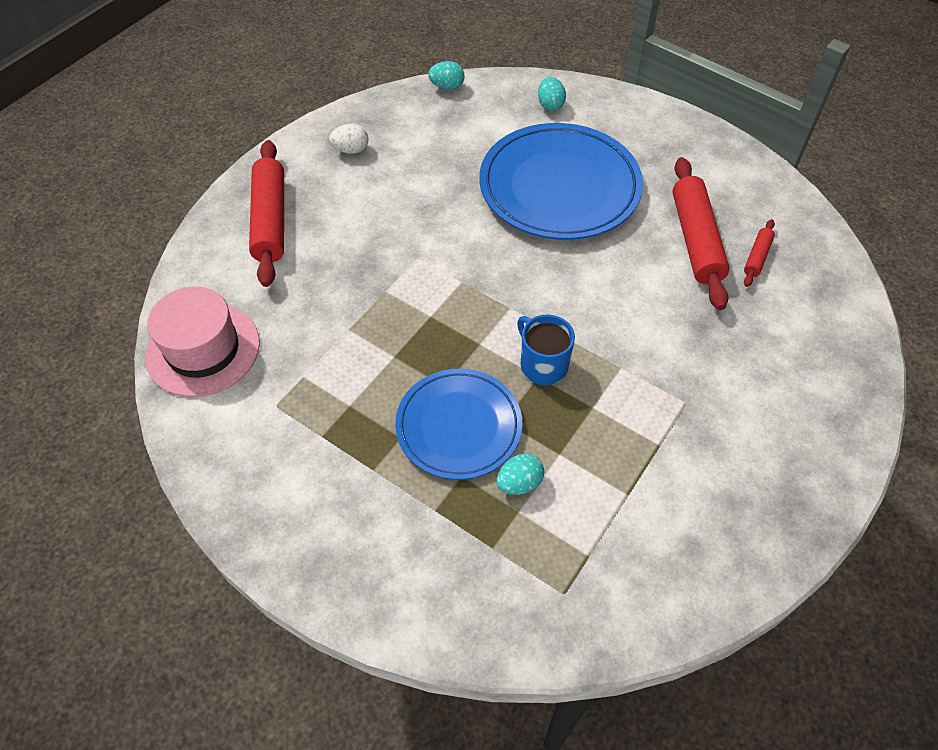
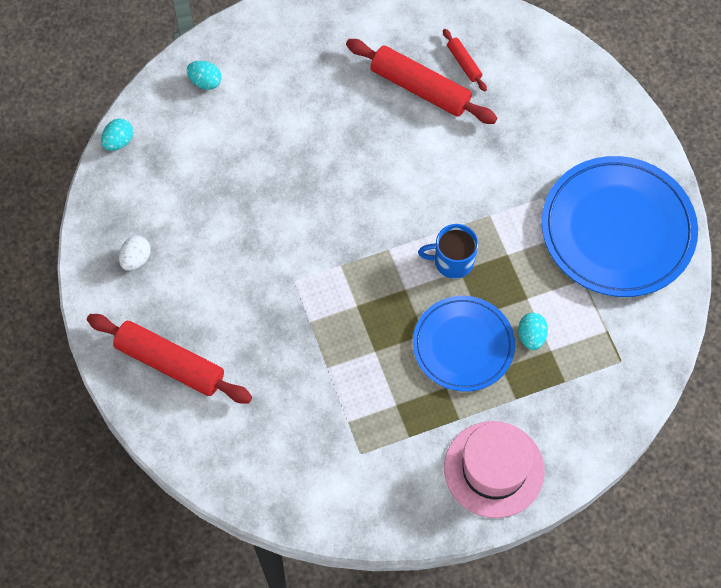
camera: 55 degrees left, 10 degrees up
(203, 349) = (271, 478): pink hat -> pink hat (494, 469)
(559, 187) = (299, 138): blue plate -> blue plate (617, 230)

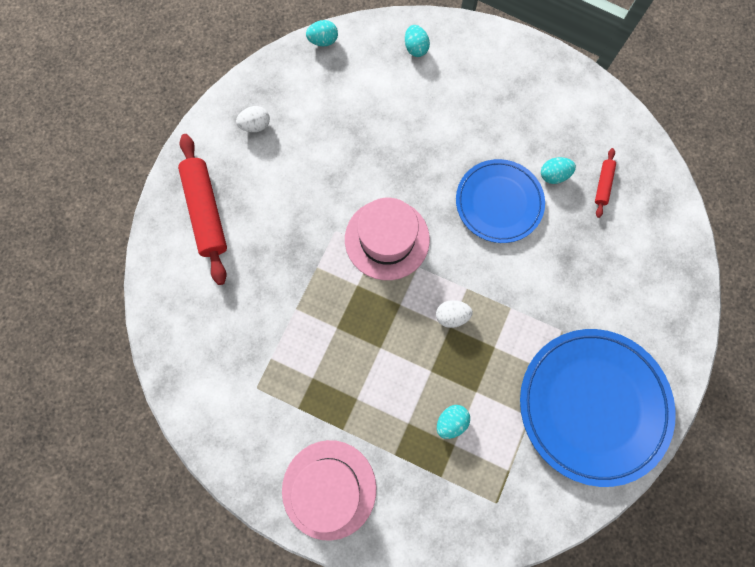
camera: 45 degrees right, 10 degrees up
(342, 250) = (387, 239): none -> pink hat
(420, 88) = (553, 175): red rolling pin -> turquoise egg
(452, 261) = (451, 316): blue mug -> white egg
(463, 345) = (398, 381): blue plate -> blue plate (498, 203)

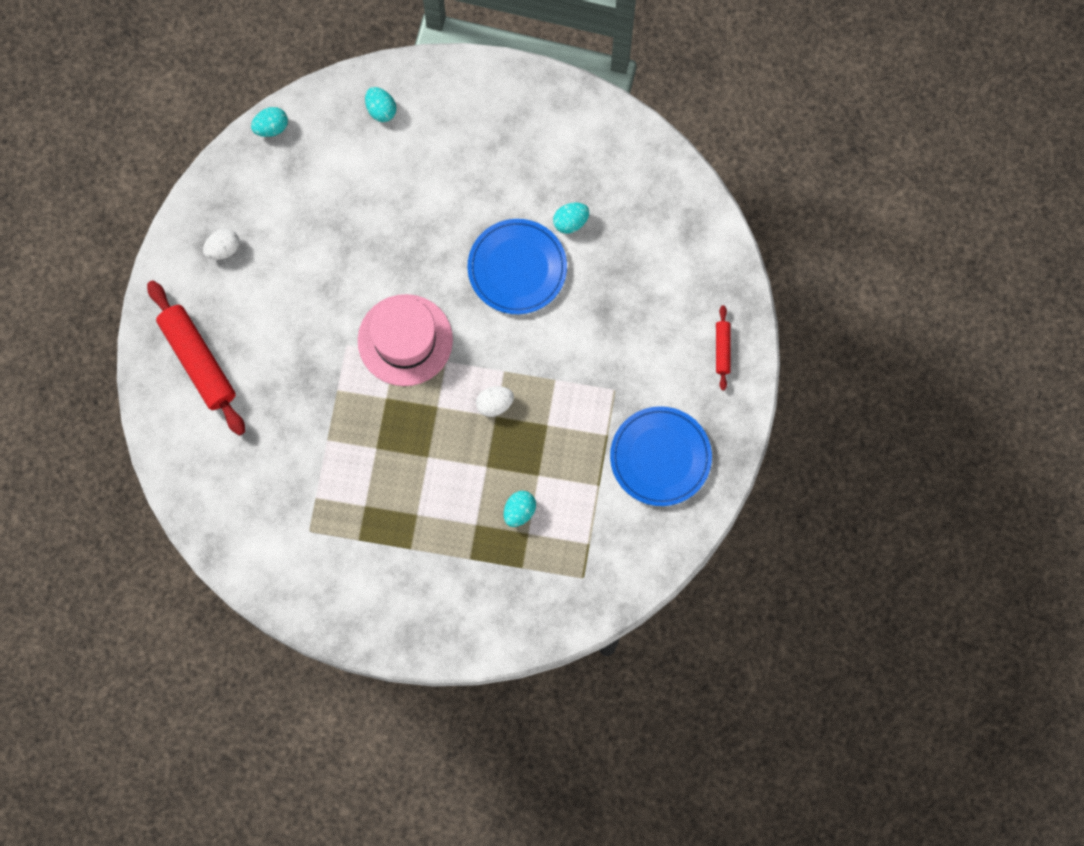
camera: 15 degrees left, 0 degrees up
(329, 489) = (412, 609): pink hat -> none
(592, 405) = (660, 457): blue plate -> blue plate, size x0.64
(603, 185) = (626, 219): red rolling pin -> red rolling pin (722, 349)

